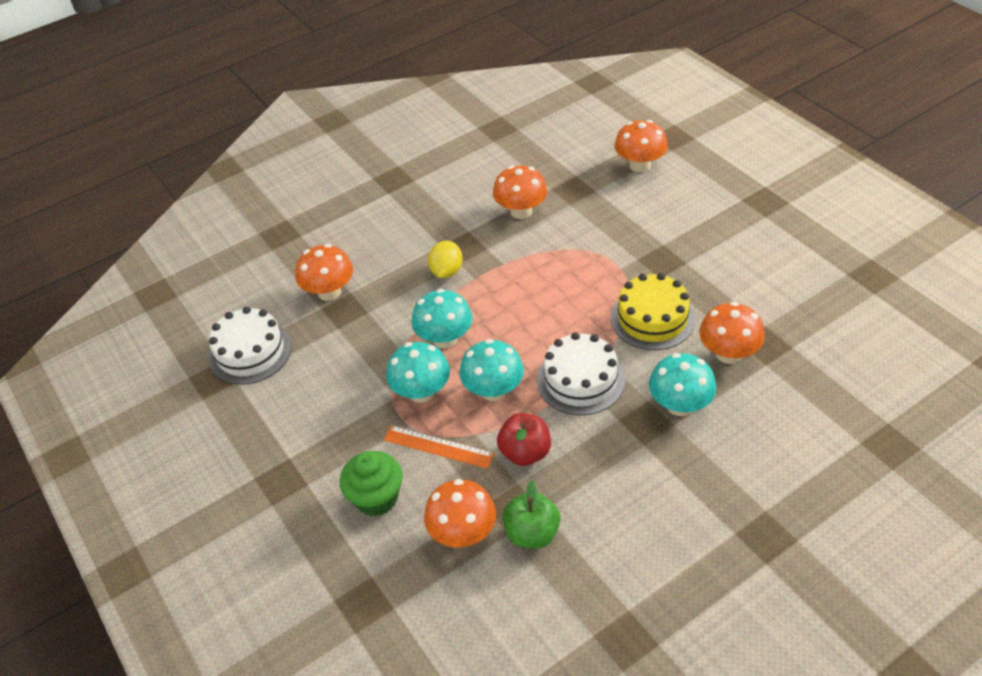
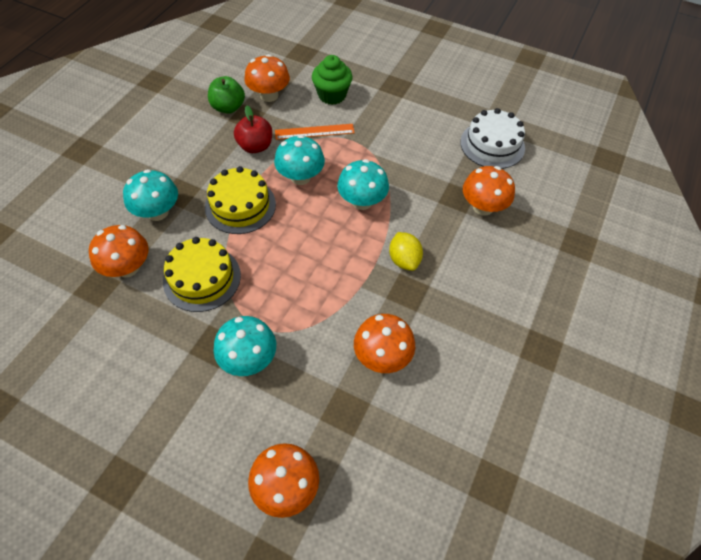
camera: 145 degrees right, 10 degrees up
(421, 392) = (350, 159): turquoise mushroom -> turquoise mushroom (249, 359)
(580, 380) = (240, 205): white cake -> yellow cake

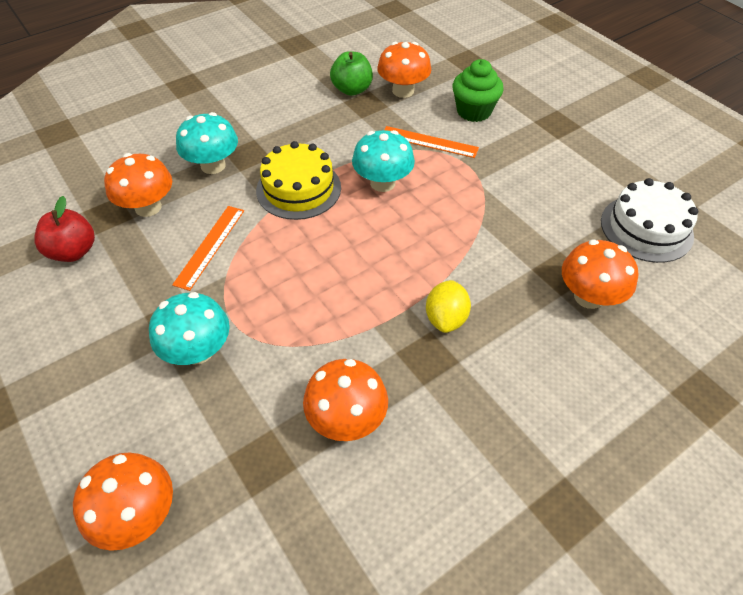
camera: 30 degrees right, 5 degrees down
(202, 278) = (210, 246): yellow cake -> orange ruler
(255, 146) = (354, 136): red apple -> red apple (73, 251)
(362, 201) = (436, 233): turquoise mushroom -> none

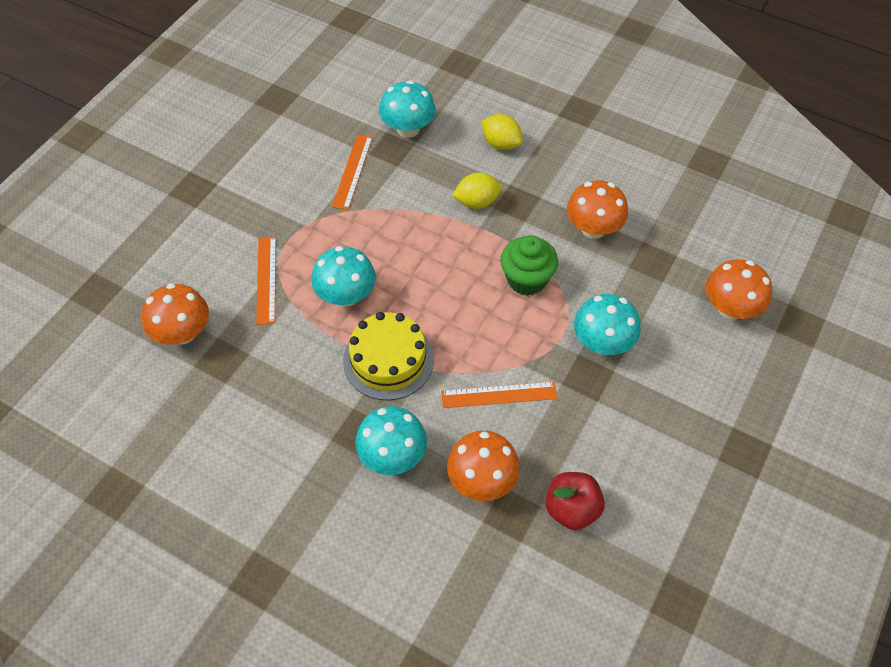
camera: 115 degrees left, 5 degrees up
(352, 90) = (199, 383): green apple -> none
(474, 111) = (198, 258): green cupcake -> green cupcake (526, 279)
(531, 381) = (501, 144): none -> yellow lemon
(537, 230) = (352, 171): none -> orange ruler
(588, 296) = (408, 129): orange mushroom -> turquoise mushroom
(646, 228) = (315, 108): white cake -> none

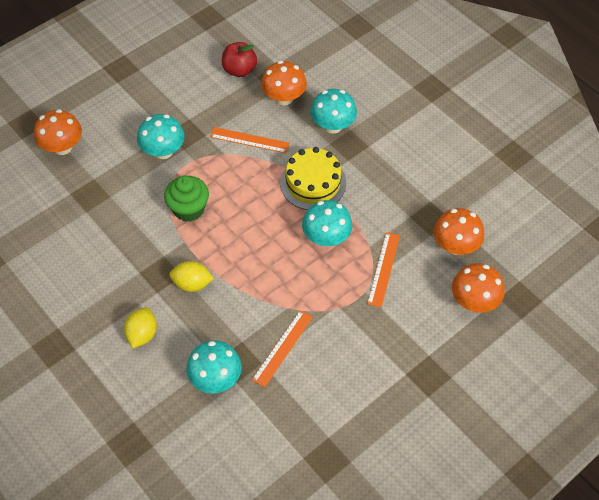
camera: 160 degrees left, 0 degrees up
(501, 144) = (142, 334): yellow lemon -> yellow lemon turned 45 degrees clockwise
(593, 228) = (115, 233): orange mushroom -> orange mushroom (474, 301)

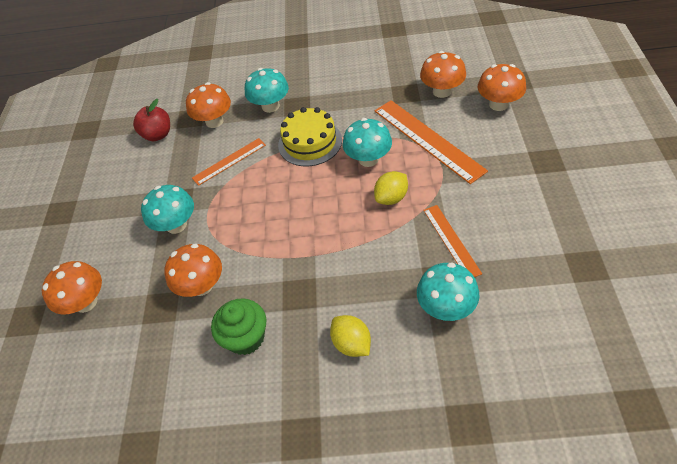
camera: 45 degrees left, 5 degrees down
(124, 207) = (201, 286): none -> orange mushroom
(189, 209) = (253, 237): green cupcake -> green cupcake (246, 338)
(192, 284) = (331, 274): yellow lemon -> yellow lemon (391, 198)
(383, 269) = (428, 140): orange ruler -> orange ruler, size x1.71

